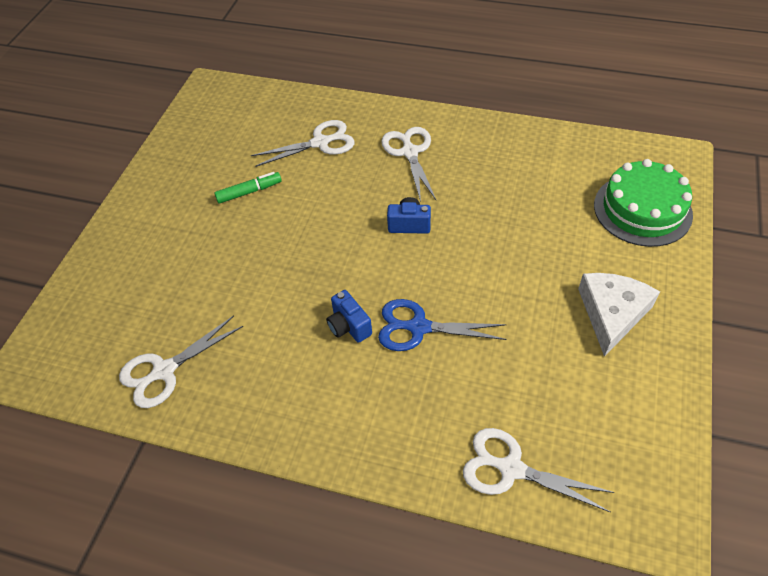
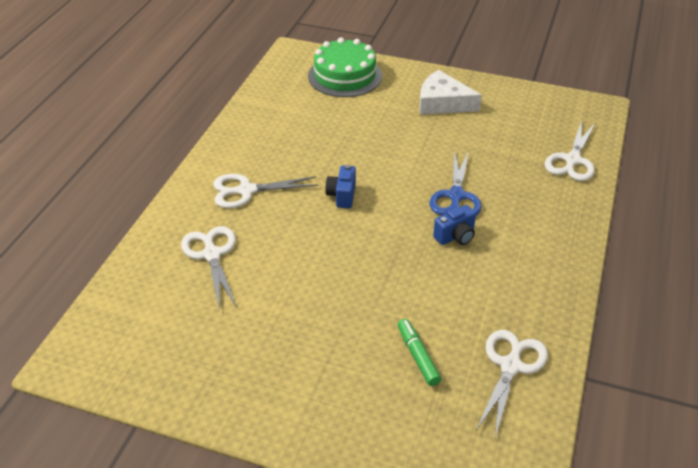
camera: 90 degrees left, 10 degrees down
(164, 371) = (511, 366): white scissors -> white scissors turned 120 degrees counterclockwise
(249, 192) = (275, 312): green marker -> green marker (418, 356)

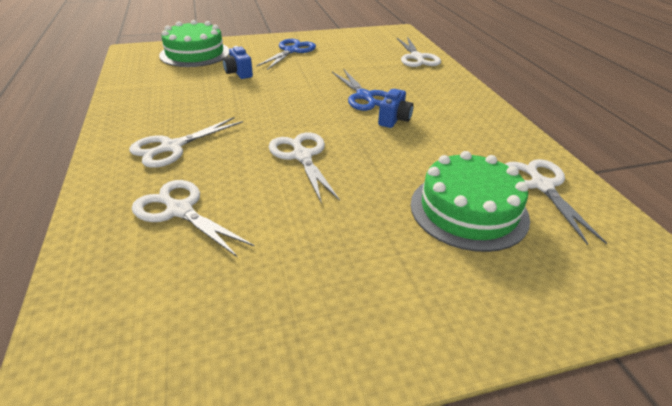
camera: 35 degrees left, 5 degrees down
(336, 242) = (302, 156): none -> white scissors
(342, 195) = (271, 123): blue camera -> blue camera (239, 73)
(418, 356) = (468, 210): green marker -> green cake
(442, 103) = (291, 51): white cheese -> blue scissors

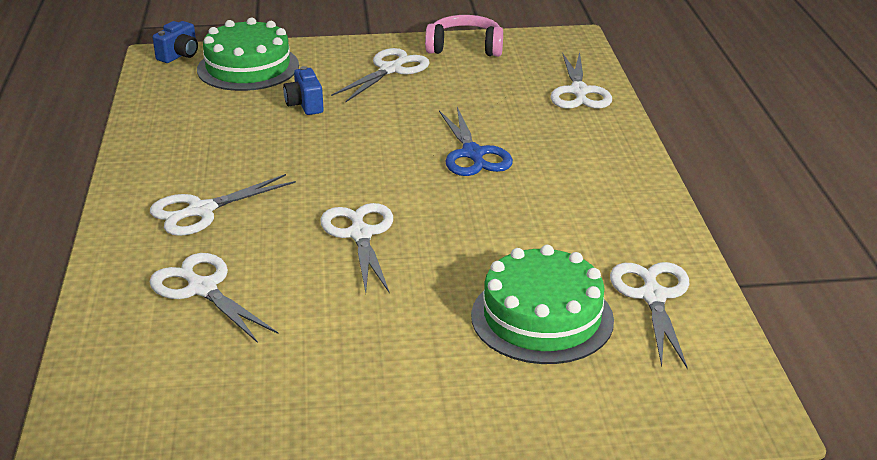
camera: 10 degrees right, 5 degrees down
(291, 51) = (391, 69): blue scissors -> white scissors
(335, 37) = (465, 47): none -> pink headphones
(394, 119) = (501, 192): blue camera -> blue camera (179, 55)

